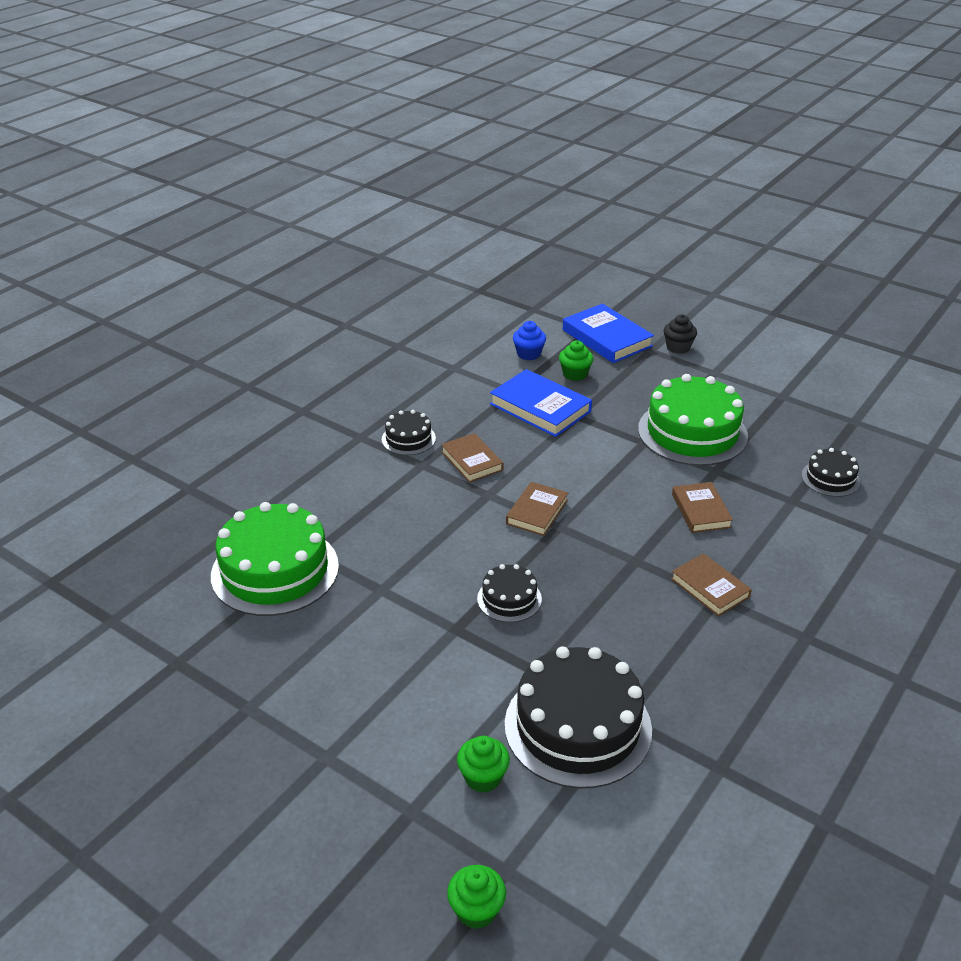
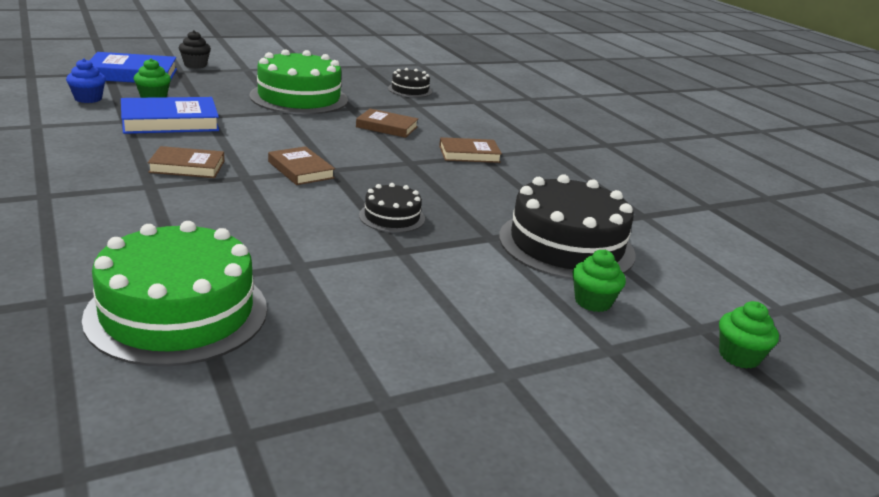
camera: 65 degrees left, 10 degrees down
(408, 439) = (98, 177): black cake -> none

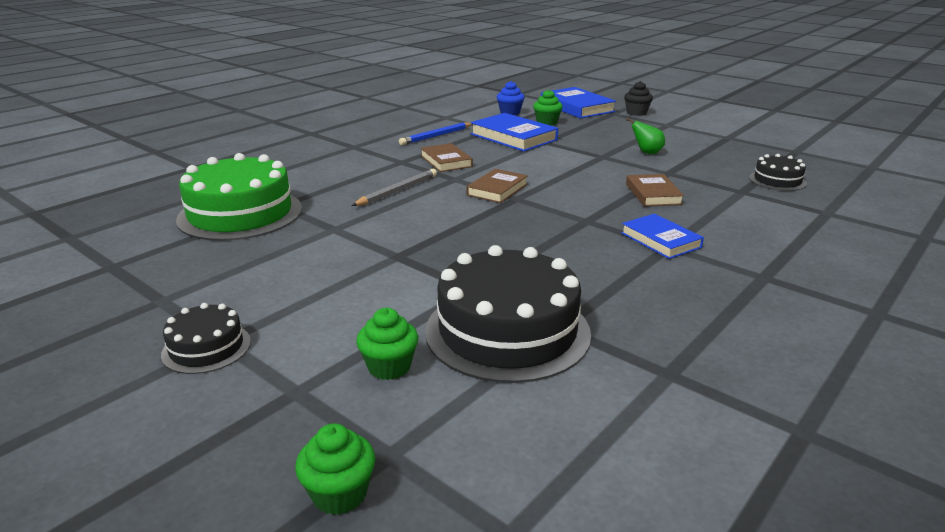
camera: 70 degrees right, 0 degrees up
(95, 148) = (436, 136): none -> blue pencil
(238, 210) = (398, 191): none -> grey pencil
(299, 98) = (647, 152): green cake -> green pear
(392, 217) = (457, 239): black cake -> black cake (206, 348)
(469, 154) = (660, 240): brown book -> blue book

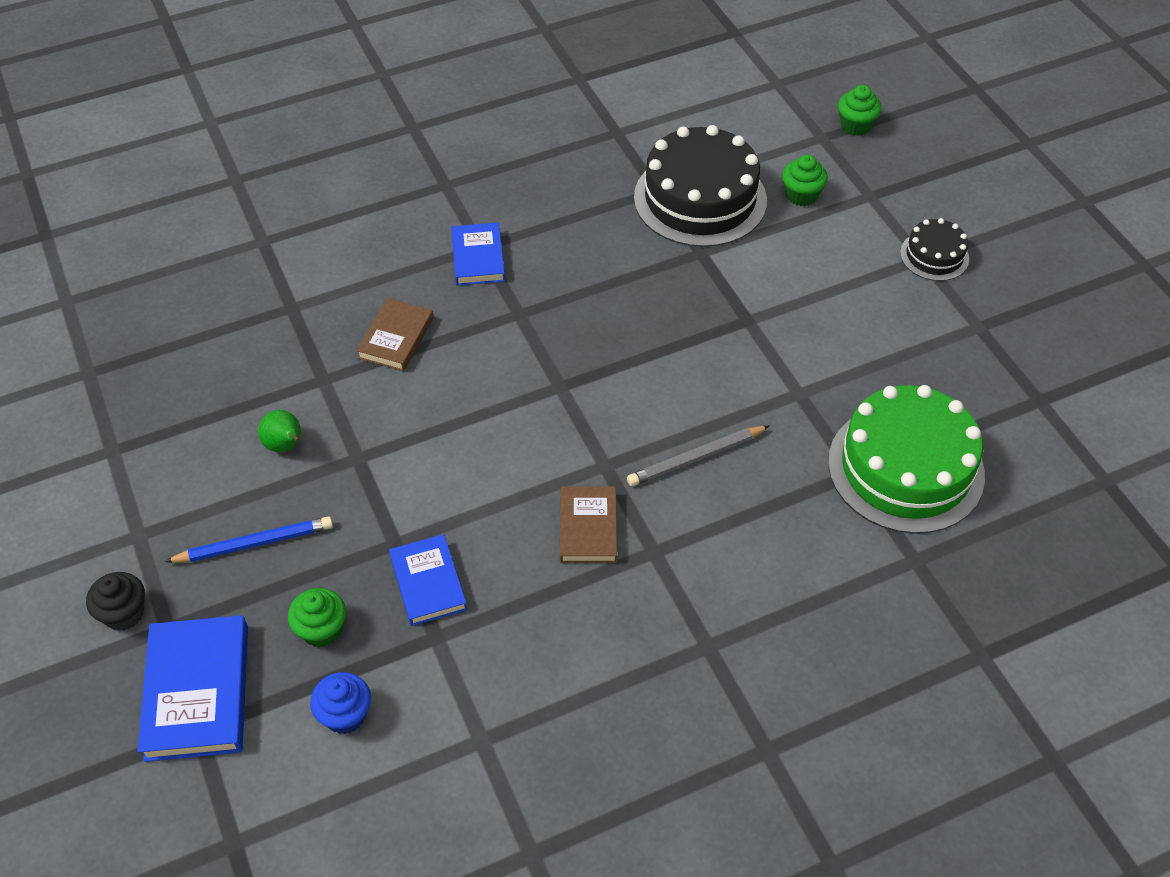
camera: 155 degrees left, 25 degrees up
(436, 136) = (551, 640): blue pencil -> blue pencil (255, 544)
(497, 189) = (569, 415): brown book -> none
(513, 137) = (428, 583): blue book -> blue book, size x0.64
(777, 180) = (220, 314): black cake -> none

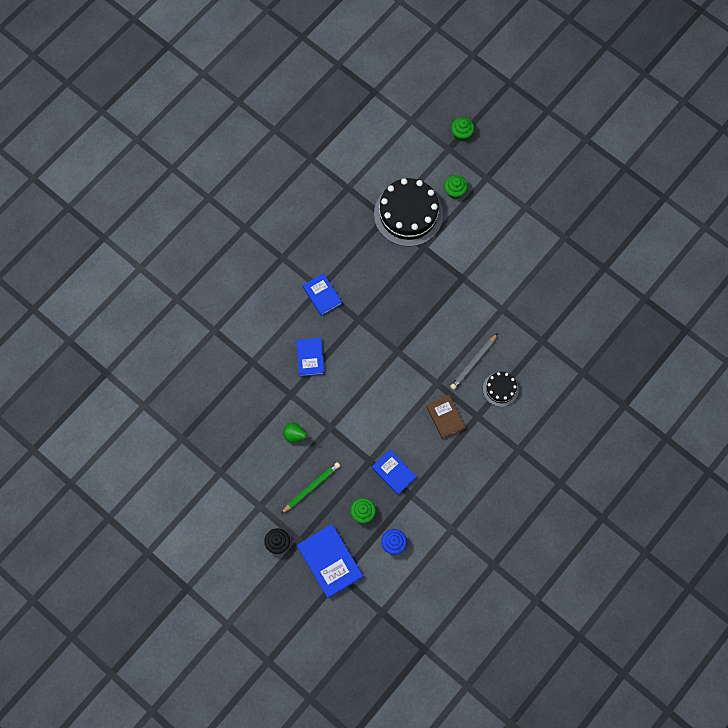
camera: 25 degrees left, 20 degrees up
(255, 544) = (311, 487): blue pencil -> green pencil
(396, 338) = (310, 358): brown book -> blue book
(905, 468) = (562, 328): green cake -> none
(934, 255) = (530, 203): black cake -> black cake (500, 389)

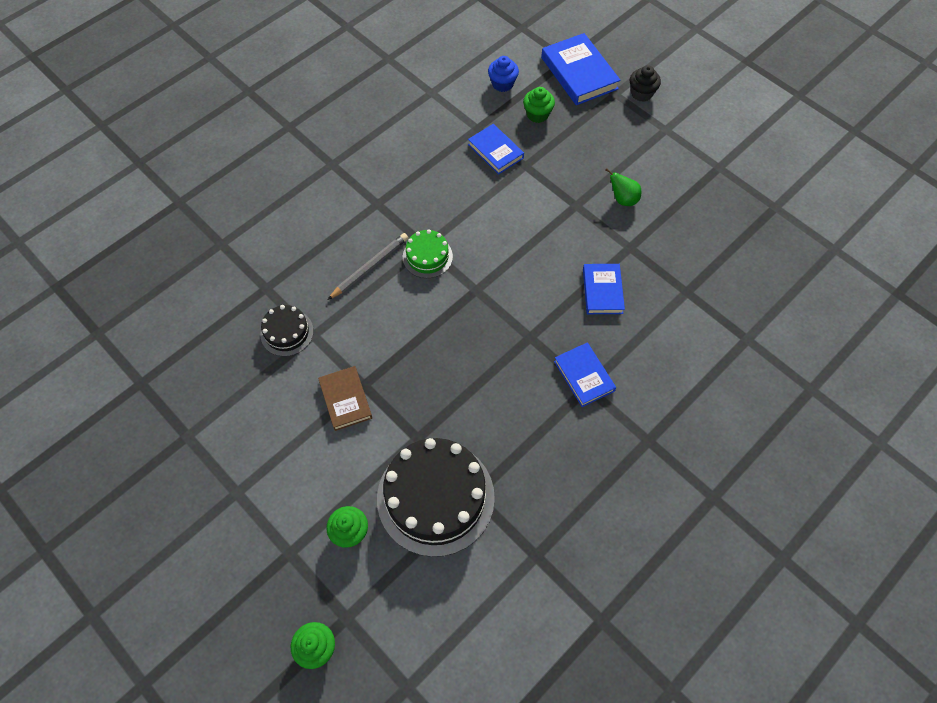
camera: 175 degrees left, 10 degrees down
(311, 487) = (601, 143): green pencil -> none
(434, 374) = (427, 256): none -> green cake
(445, 417) = (420, 205): brown book -> brown book (345, 400)
(500, 389) = (339, 232): black cake -> black cake (287, 332)

